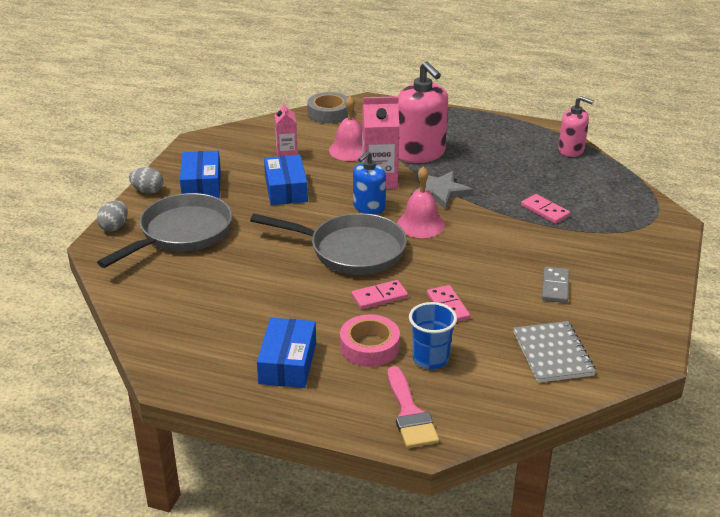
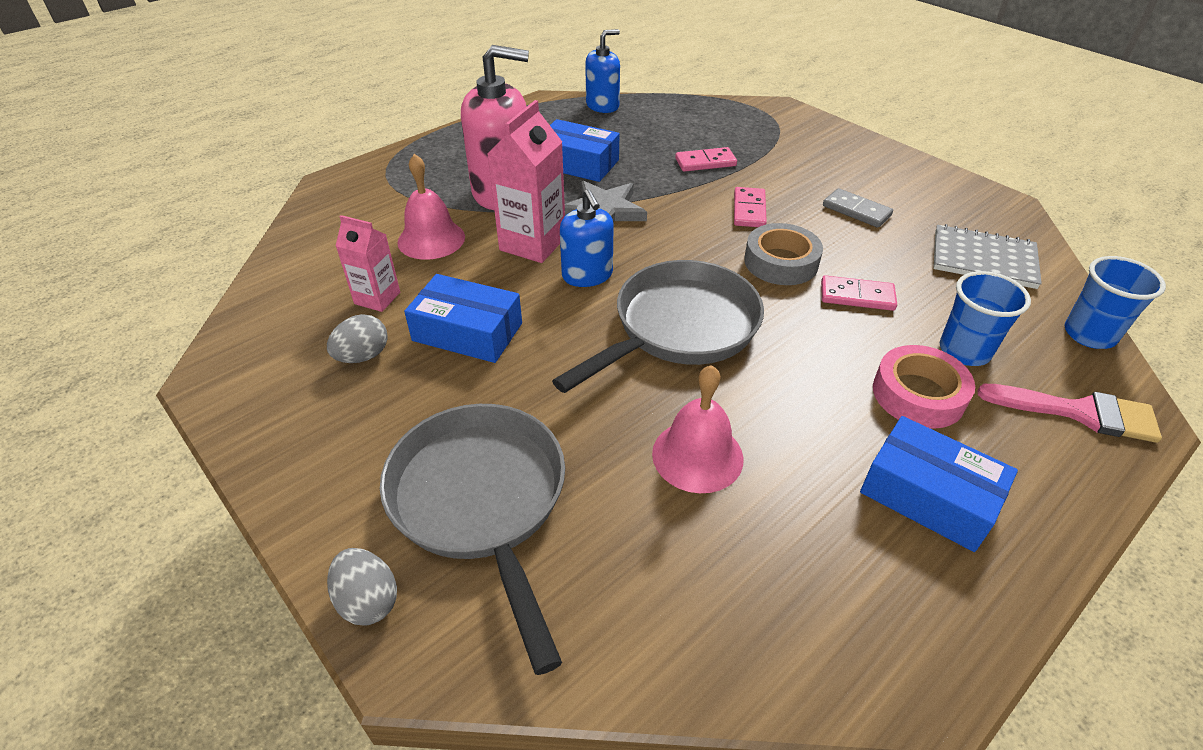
camera: 60 degrees left, 10 degrees up
(148, 191) = (296, 502): grey egg -> grey egg (363, 356)
(201, 184) = (354, 420): blue box -> blue box (577, 163)
(329, 113) = (315, 222): grey tape -> grey tape (781, 262)
(379, 297) = (806, 343): pink domino -> pink domino (749, 210)
(421, 224) = (663, 250): pink bell -> pink bell (697, 455)
(504, 413) = (1089, 334): none -> blue cup
(571, 150) = (602, 106): pink soap dispenser -> blue soap dispenser

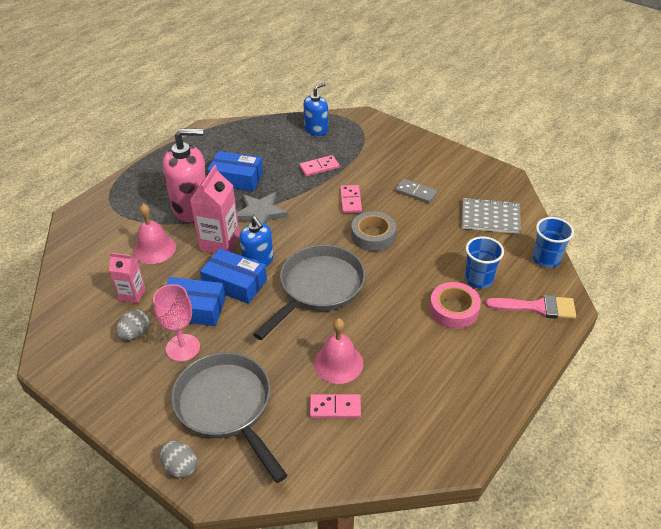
camera: 10 degrees left, 0 degrees up
(432, 389) = (183, 348): none -> pink goblet
(602, 106) = (244, 129): blue soap dispenser -> blue soap dispenser (316, 129)
(857, 296) = (418, 252): pink domino -> pink domino (335, 407)
(928, 495) = (459, 365): blue box -> blue box (235, 283)

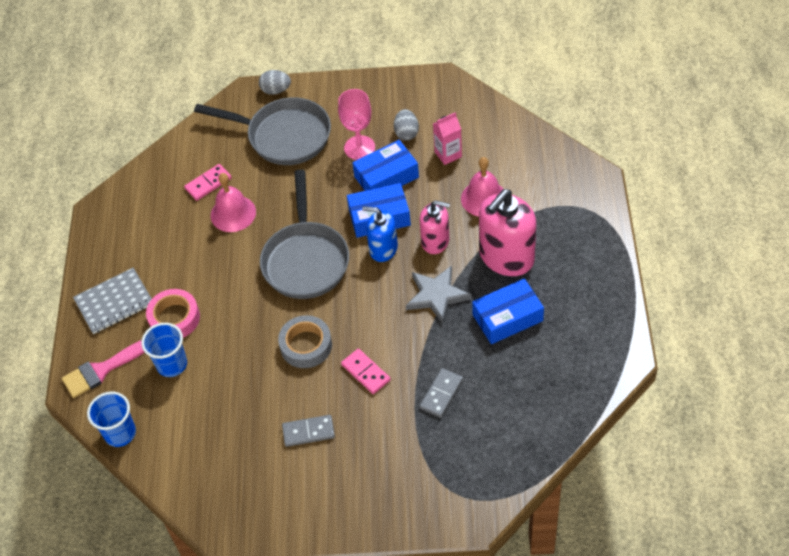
camera: 145 degrees right, 10 degrees up
(220, 243) = (435, 241): pink carton -> pink soap dispenser
(316, 129) = (505, 451): blue soap dispenser -> none
(319, 167) = (441, 394): pink domino -> grey domino
(490, 217) = (206, 451): grey notebook -> grey notebook (114, 302)

